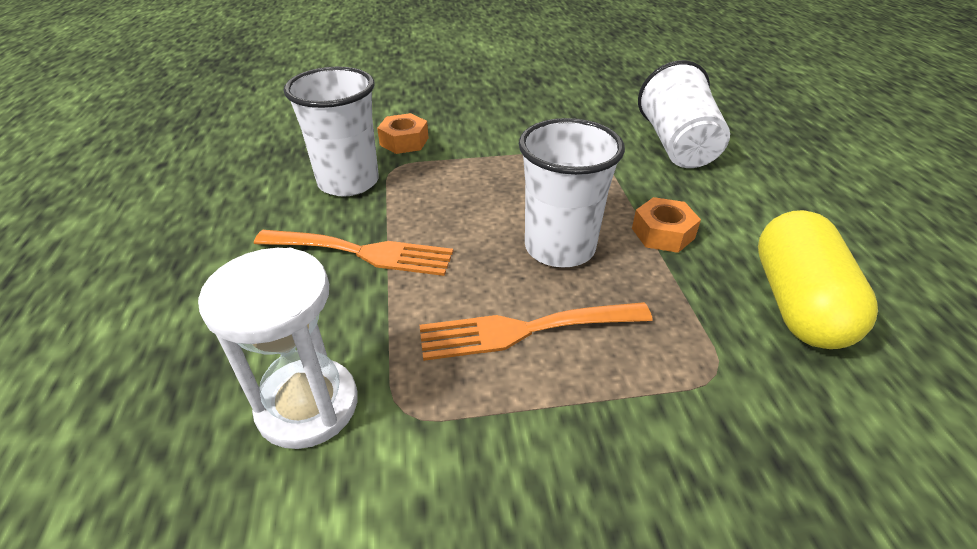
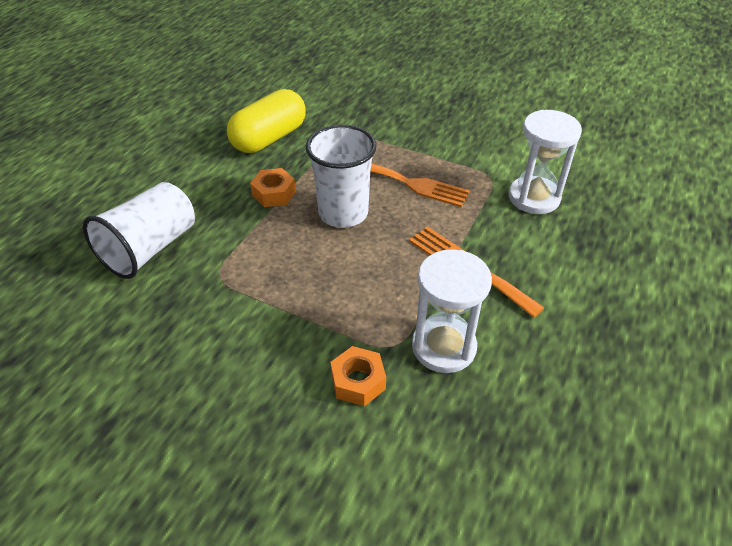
camera: 145 degrees left, 5 degrees up
(348, 182) = (443, 347): white cup -> white hourglass

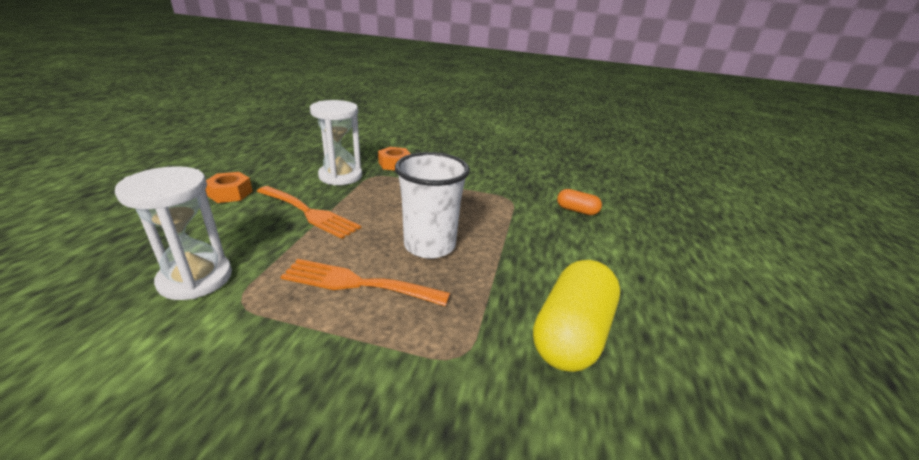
camera: 165 degrees right, 15 degrees down
(150, 248) = (576, 210): white cup -> orange capsule
(274, 193) = (510, 258): orange nut -> orange nut (230, 193)

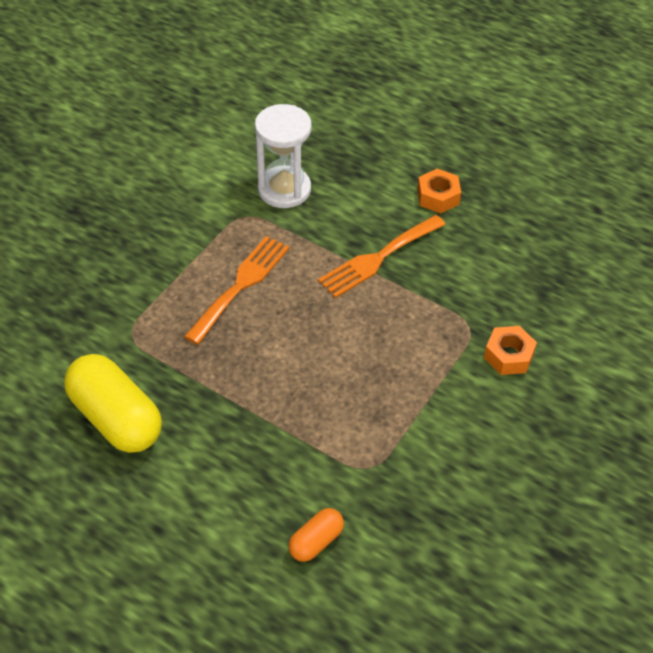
camera: 110 degrees right, 20 degrees up
(340, 176) = (472, 291): white hourglass -> none
(429, 245) = (282, 349): white cup -> none

